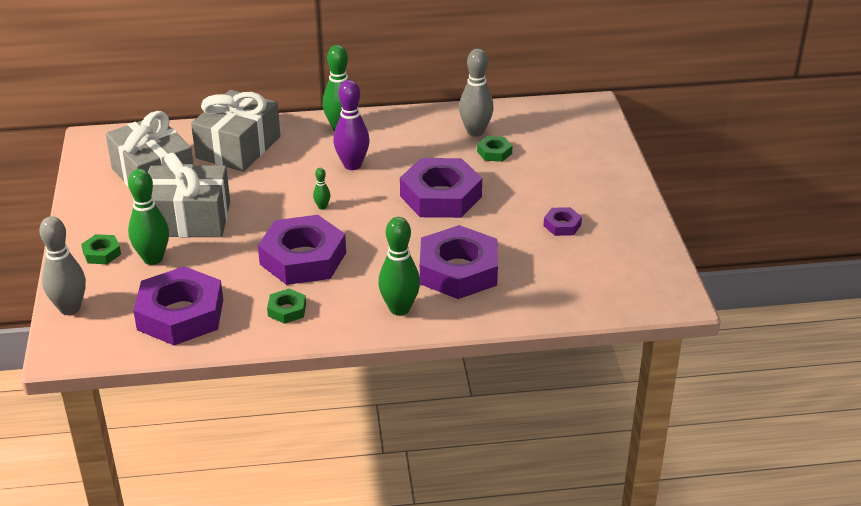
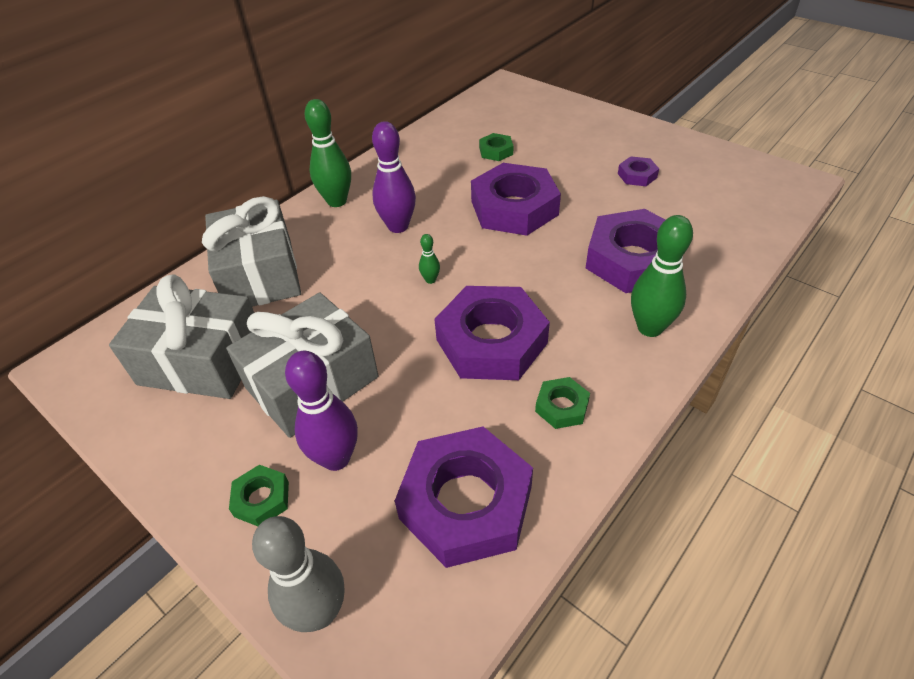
camera: 40 degrees left, 10 degrees up
(153, 259) = (336, 458): green bowling pin -> purple bowling pin
(475, 132) = (455, 144): grey bowling pin -> none

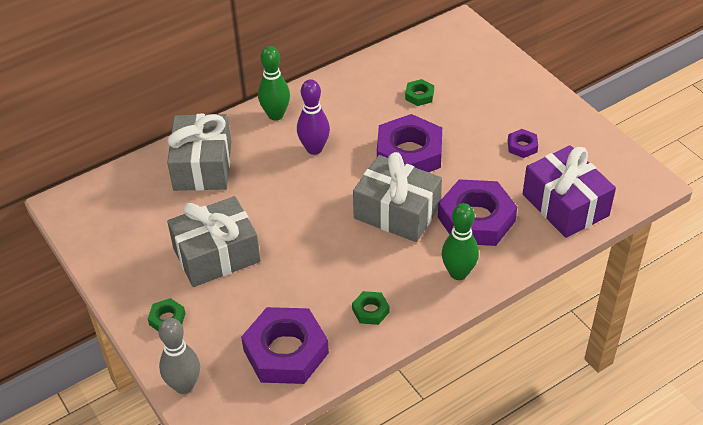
camera: 15 degrees right, 0 degrees up
(202, 361) = (149, 222): grey gift -> grey gift (397, 212)
(336, 458) = (217, 306): purple bowling pin -> none
(430, 280) = (321, 199): green bowling pin -> none
(491, 341) = (344, 256): purple nut -> none
(724, 222) = (565, 205): none -> purple gift

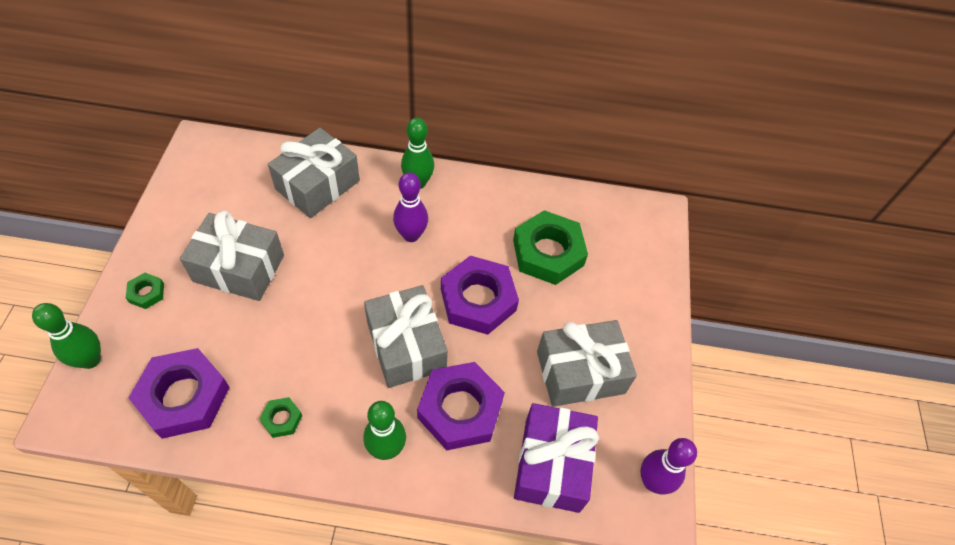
camera: 35 degrees right, 10 degrees up
(184, 385) = (90, 360): grey bowling pin -> green bowling pin
(419, 95) = (548, 252): green nut -> green nut, size x2.22
(522, 146) = (580, 372): purple nut -> grey gift
(629, 170) = (652, 481): none -> purple bowling pin

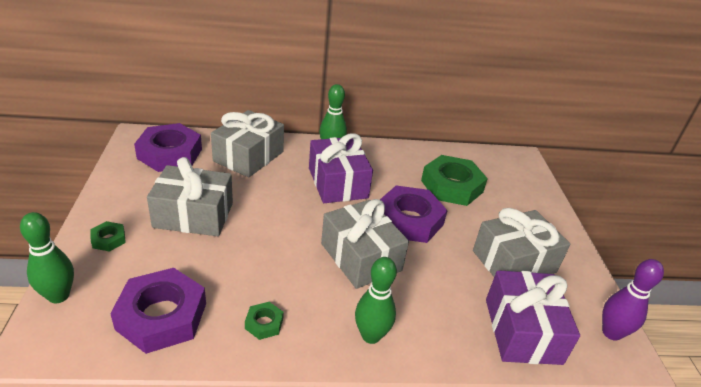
camera: 10 degrees left, 20 degrees down
(411, 235) = (338, 183): purple bowling pin -> purple gift
(460, 409) = (426, 298): purple nut -> purple nut (170, 153)

